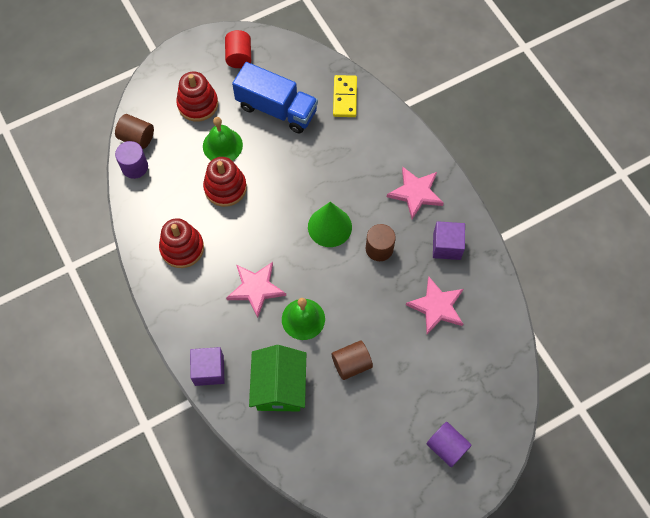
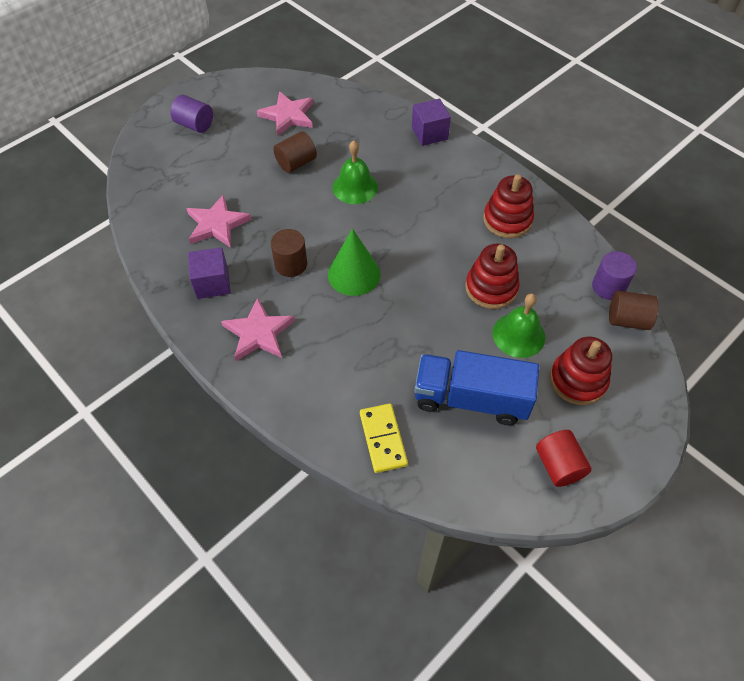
camera: 165 degrees right, 10 degrees down
(256, 289) = (413, 201): pink star -> pink star (288, 116)
(279, 386) = (359, 135): green house -> none

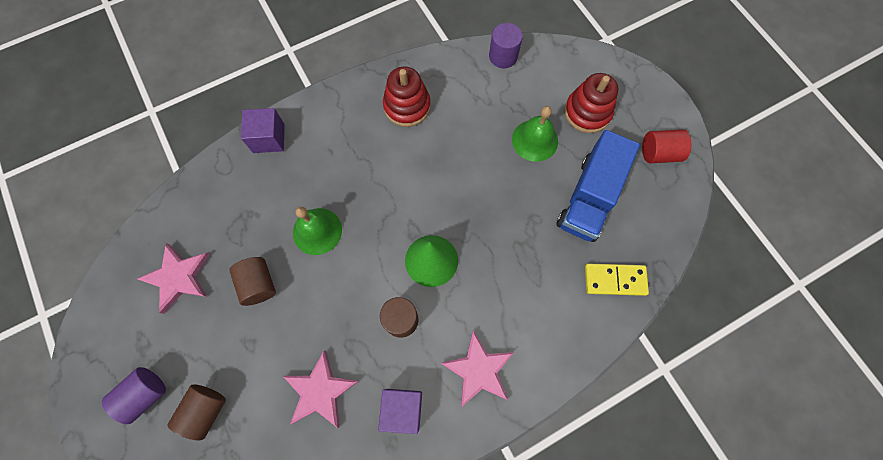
camera: 75 degrees left, 15 degrees up
(491, 288) = (480, 145): red stacking toy -> none
(627, 320) = (538, 56): brown cylinder -> brown cylinder (206, 410)

